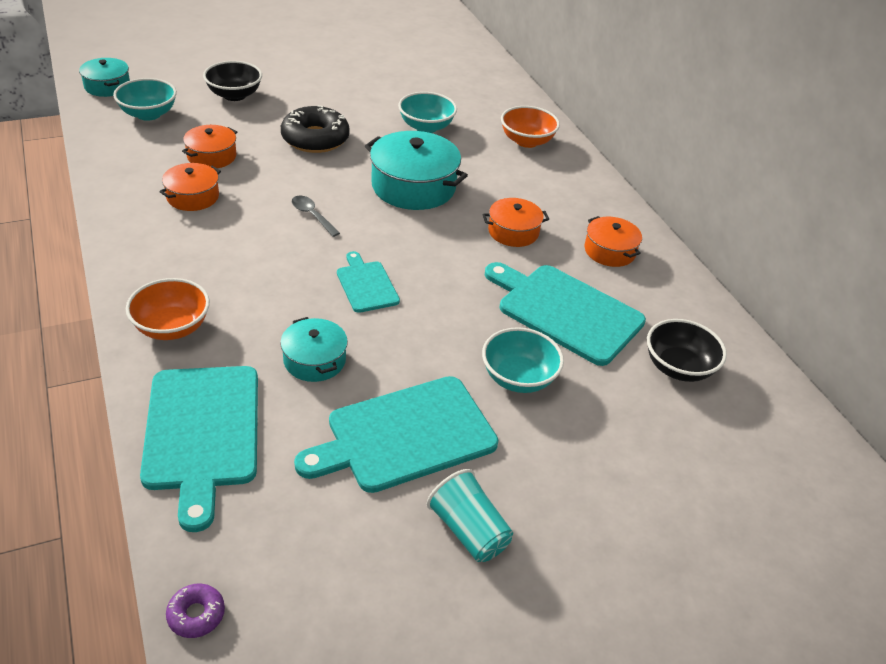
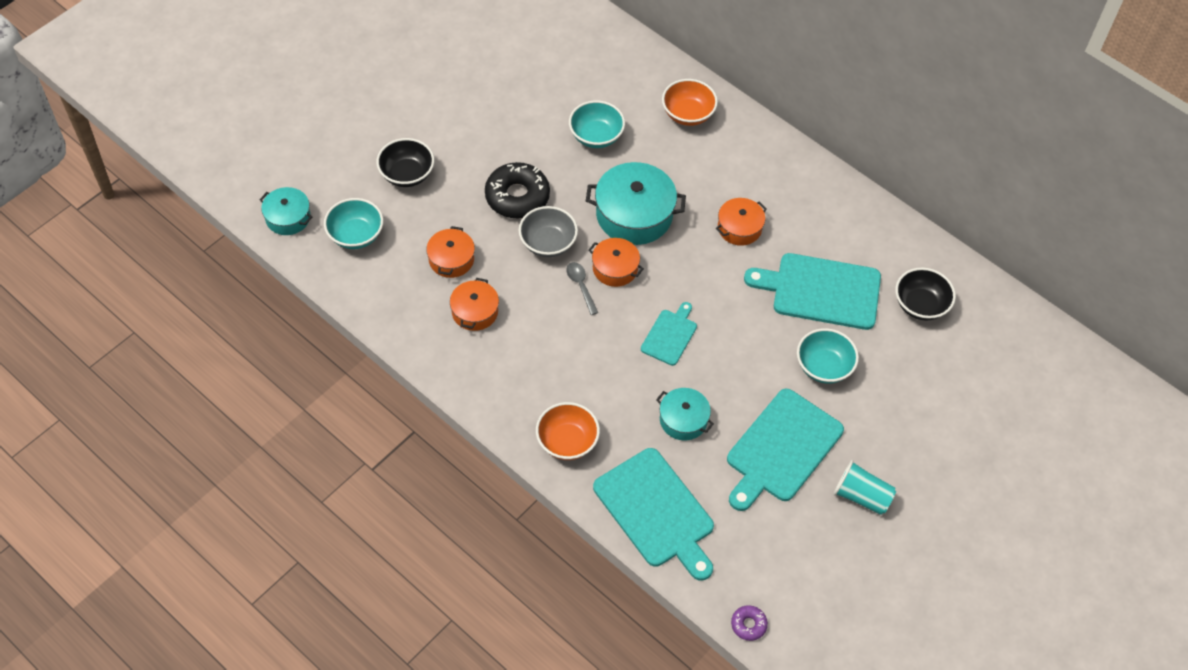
camera: 25 degrees left, 15 degrees up
(311, 176) = (548, 243): none -> grey bowl
(312, 215) = (581, 286): grey spoon -> grey spoon turned 45 degrees clockwise
(366, 285) = (670, 335): turquoise cutting board -> turquoise cutting board turned 75 degrees clockwise
(609, 251) = (819, 213): orange pot -> orange pot (615, 268)

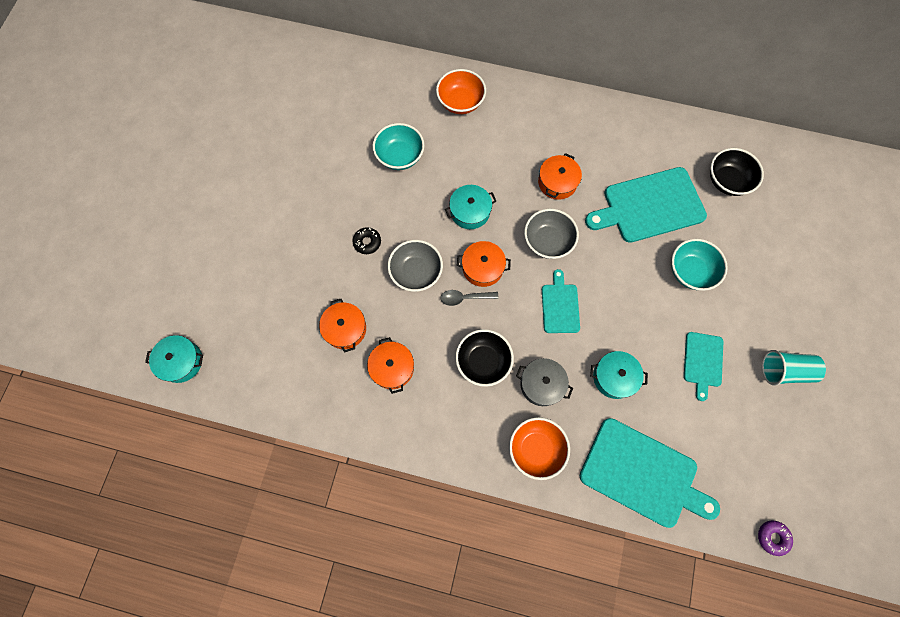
camera: 25 degrees left, 15 degrees up
(355, 235) = (250, 348): turquoise bowl -> none
(407, 174) = (263, 268): black bowl -> black bowl (483, 361)
(517, 196) = (367, 242): black donut -> black donut, size x0.48
(581, 286) = (464, 298): grey spoon -> grey spoon turned 45 degrees counterclockwise
(608, 392) = (541, 384): none -> grey pot
(634, 214) = (470, 211): turquoise pot -> turquoise pot, size x0.58
(695, 275) = (547, 241): none -> grey bowl
(782, 449) = (703, 361): turquoise cutting board -> turquoise cutting board, size x0.53

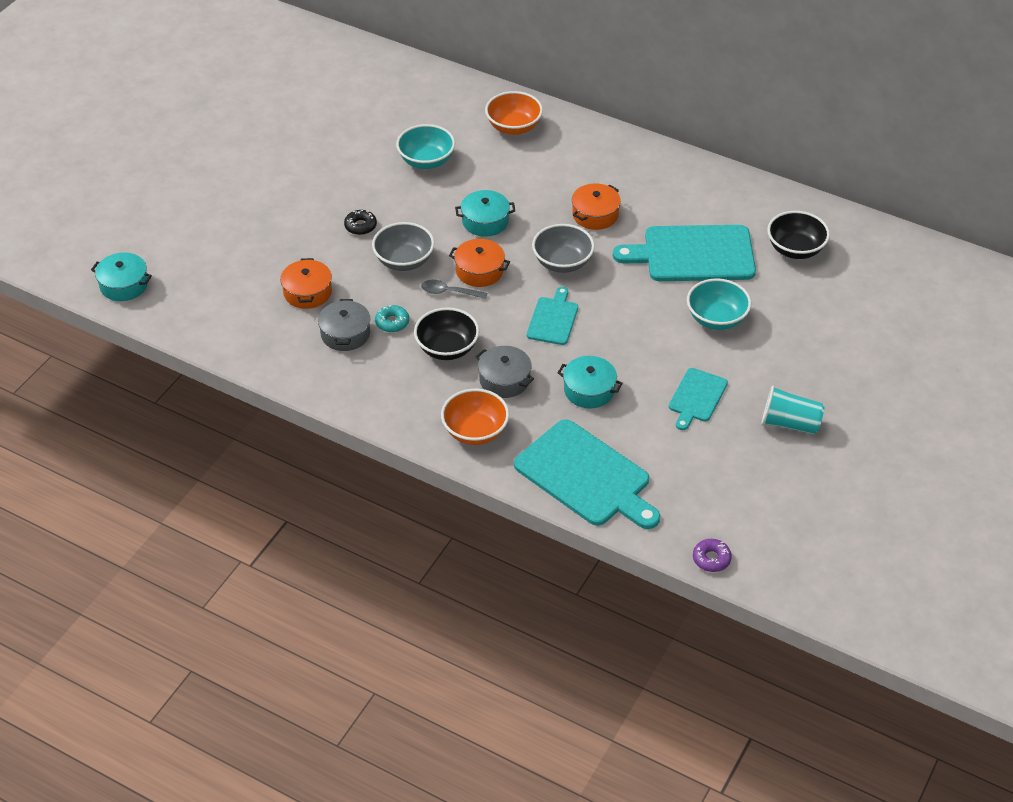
camera: 15 degrees right, 25 degrees down
(392, 368) = (345, 334): orange pot -> grey pot
(428, 344) = (392, 322): none -> turquoise donut

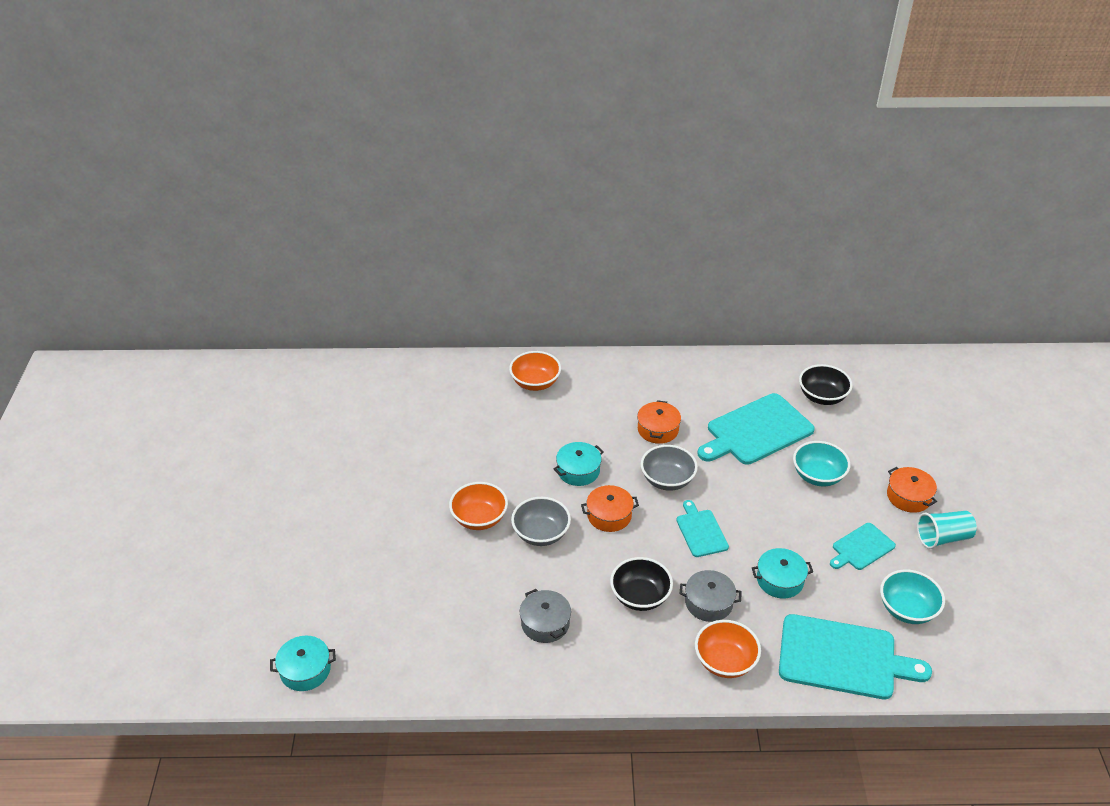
camera: 30 degrees left, 5 degrees down
(307, 292) = (482, 599): orange pot -> orange pot (908, 496)
(360, 226) = (479, 518): black donut -> orange bowl
(392, 322) = (576, 594): turquoise donut -> none
(426, 161) = (488, 438): turquoise bowl -> turquoise bowl (907, 609)
(449, 292) = (600, 545): grey spoon -> none
(697, 397) = (861, 548): turquoise cutting board -> turquoise cutting board turned 60 degrees clockwise
(711, 559) = (993, 682): purple donut -> none

